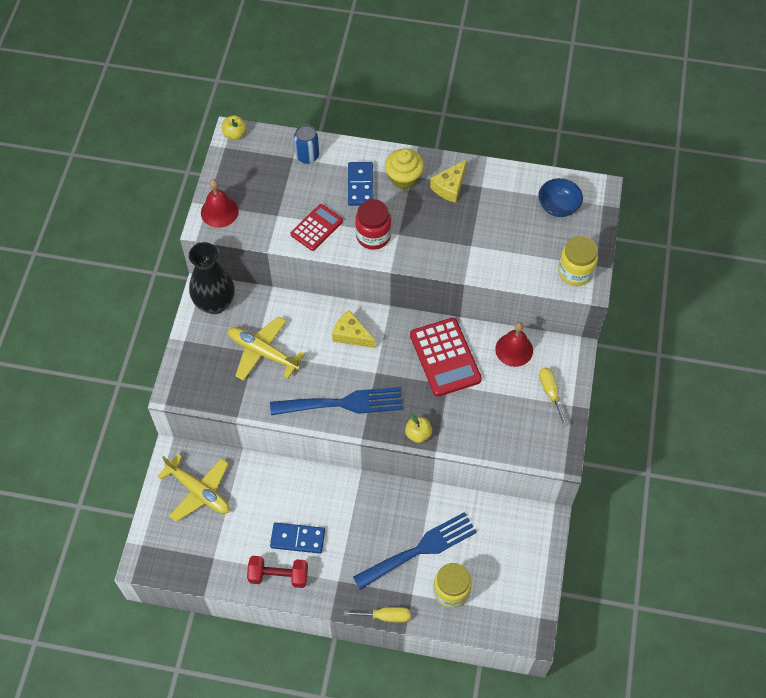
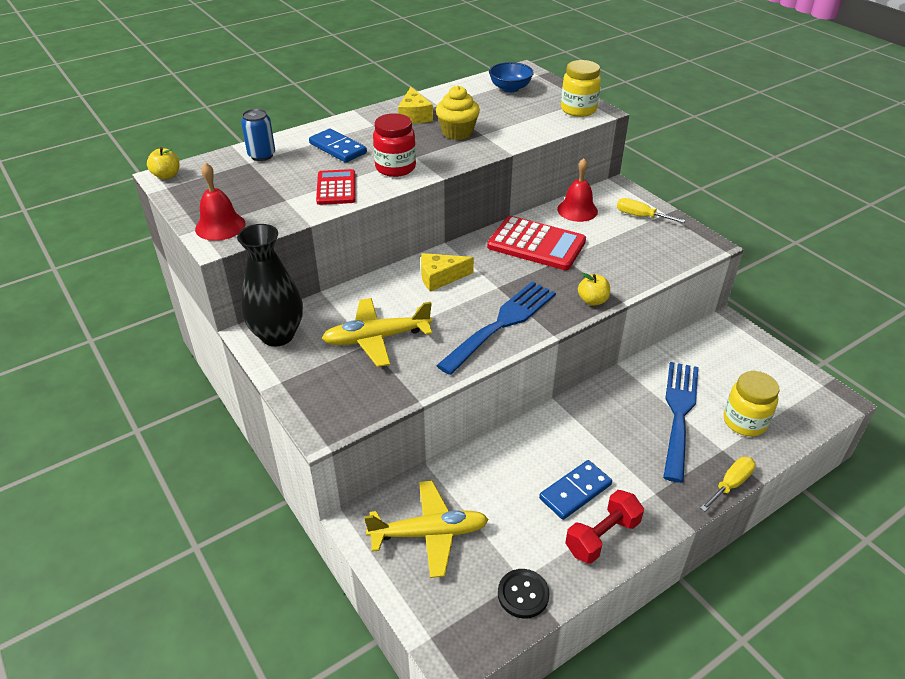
camera: 45 degrees left, 20 degrees down
(204, 566) = (523, 594): none -> black button
(404, 178) = (369, 128): yellow cupcake -> yellow cupcake (457, 132)

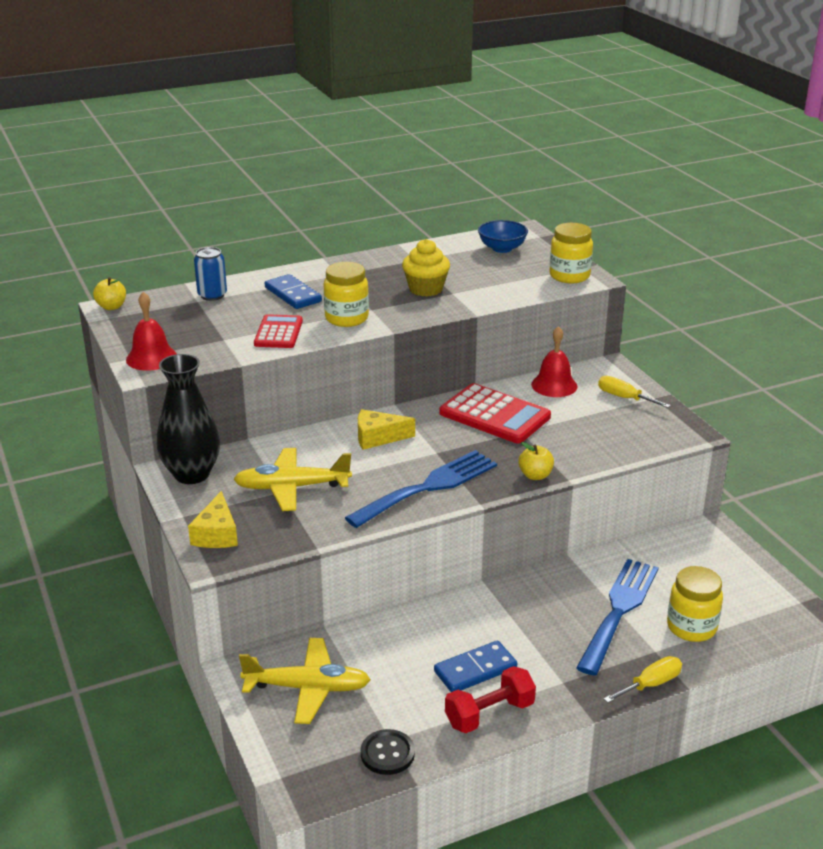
camera: 10 degrees right, 10 degrees down
(395, 168) = (346, 318): red jar -> yellow jar
(414, 116) = (385, 269): yellow cheese -> yellow cheese (217, 534)

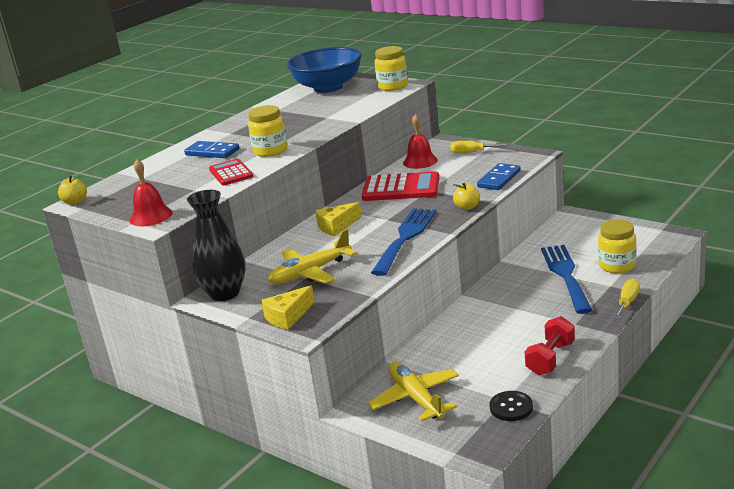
camera: 25 degrees left, 5 degrees down
(212, 295) = (149, 171): blue can -> none
(217, 534) = (288, 316): yellow cheese -> yellow cheese turned 75 degrees clockwise
(308, 688) = (415, 398): yellow plane -> yellow plane turned 90 degrees counterclockwise
(426, 289) = (305, 121): yellow cupcake -> none
(475, 670) = (514, 340): blue domino -> blue domino (499, 179)
(502, 248) = (328, 87): blue bowl -> blue bowl, size x1.95

